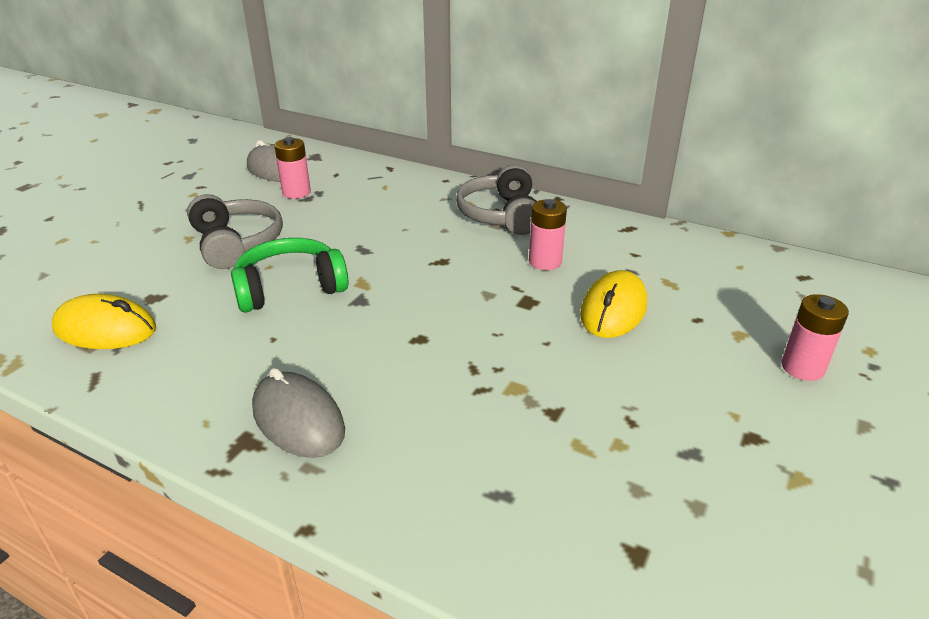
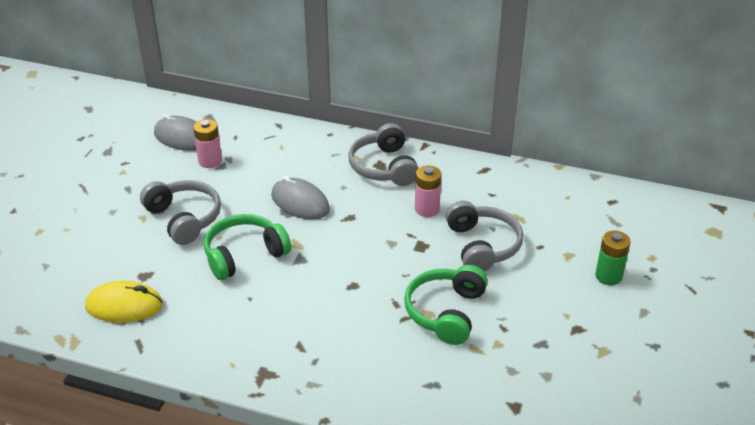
camera: 10 degrees left, 5 degrees up
(298, 420) = (292, 355): grey mouse -> grey mouse (300, 203)
(545, 388) = (446, 312): none -> green headphones
(613, 310) = (482, 246): yellow mouse -> grey headphones
(802, 368) = (608, 276): pink battery -> green battery

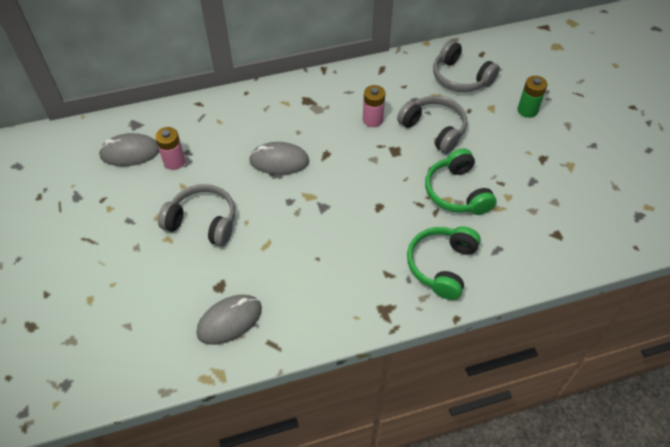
camera: 35 degrees left, 15 degrees up
(124, 306) = (229, 321): yellow mouse -> grey mouse
(244, 255) = (279, 226): green headphones -> green headphones (441, 265)
(384, 167) = (312, 101): grey headphones -> grey headphones (460, 77)

